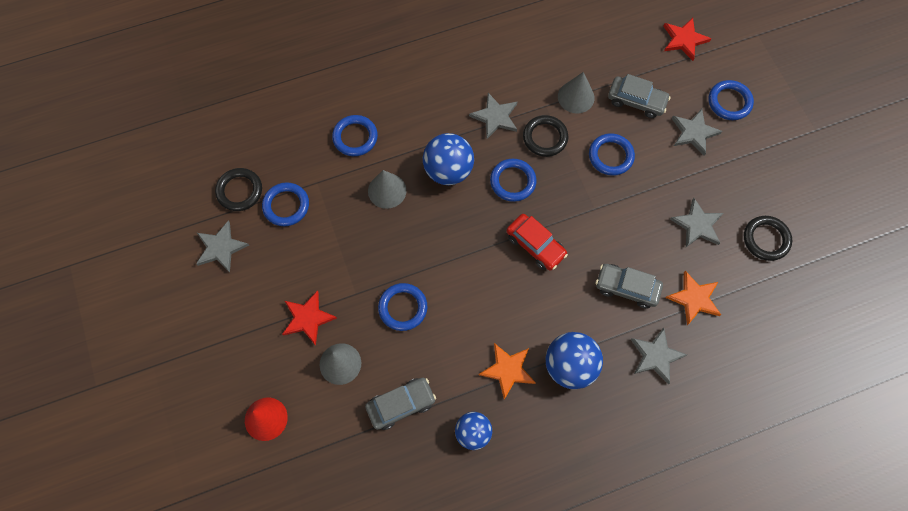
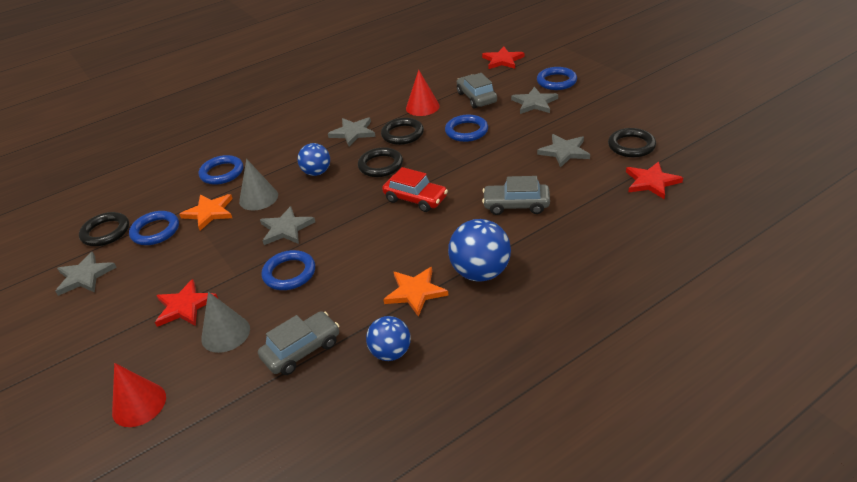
camera: 10 degrees left, 30 degrees down
(448, 170) = (317, 172): blue ball -> blue ball, size x0.65
(512, 181) = (380, 165): blue ring -> black ring
(576, 97) = (422, 107): grey cone -> red cone
(636, 101) = (476, 98): grey car -> grey car turned 120 degrees counterclockwise
(656, 356) = (567, 244): grey star -> grey star (286, 229)
(694, 298) = (585, 196): orange star -> orange star (209, 212)
(763, 300) = (651, 182): none -> red star

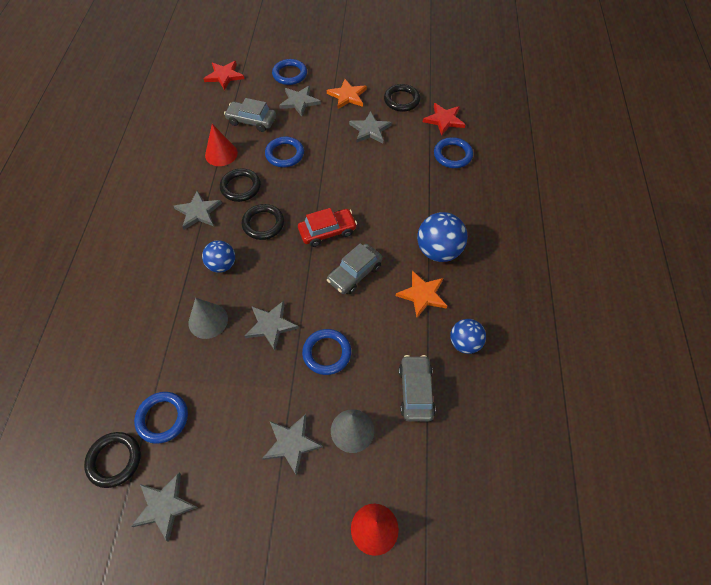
camera: 55 degrees left, 20 degrees up
(184, 306) = (291, 443): red star -> grey star
(209, 212) = (185, 365): orange star -> orange star (347, 96)
(222, 173) = (137, 326): blue ring -> blue ring (452, 155)
(516, 205) = (395, 189): grey car -> grey car (355, 273)

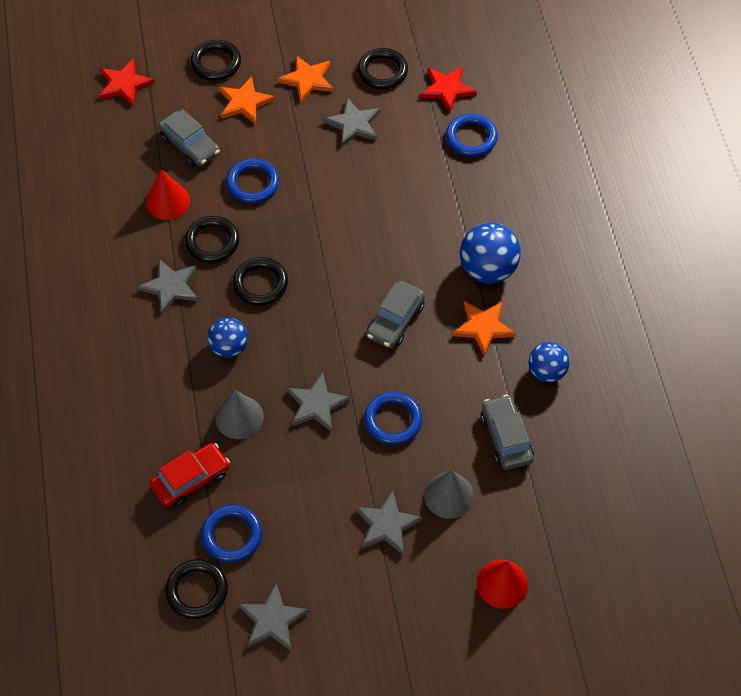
camera: 15 degrees left, 0 degrees up
(251, 121) = (190, 145): grey car -> grey car turned 135 degrees counterclockwise
(290, 74) = (216, 63): blue ring -> black ring
(299, 102) = (244, 102): grey star -> orange star
(327, 231) = (344, 275): red car -> red car (191, 479)

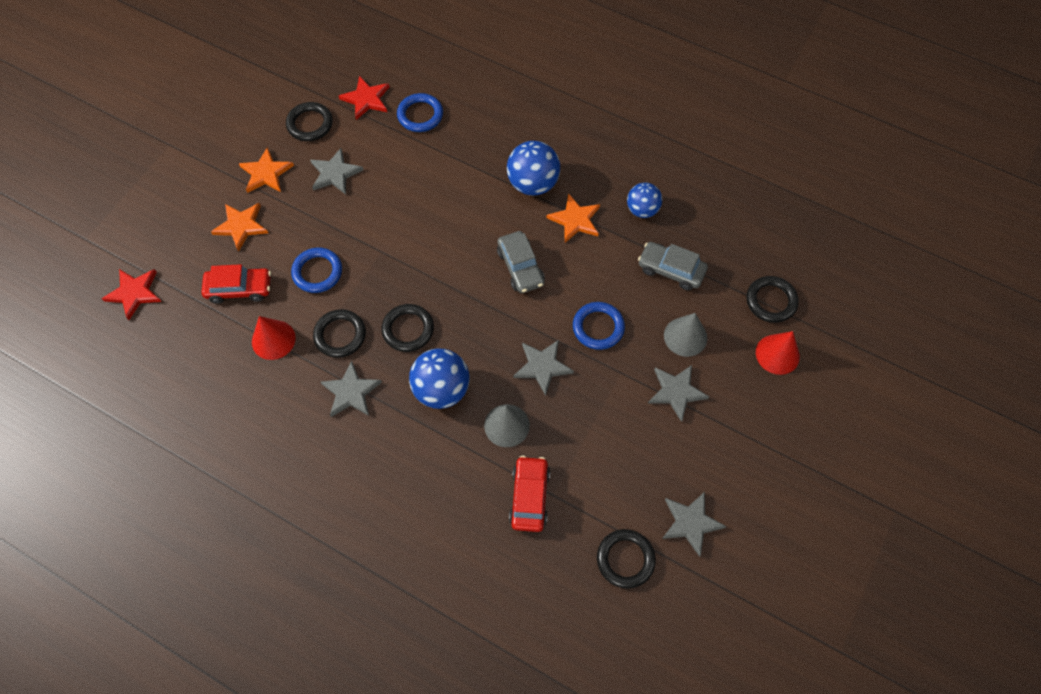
camera: 50 degrees left, 5 degrees up
(190, 145) = (239, 288): grey car -> red car
(216, 63) = (185, 218): black ring -> black ring (771, 301)
(229, 347) = (441, 389): blue ball -> blue ball, size x1.54
(232, 535) = (600, 501): blue ring -> none

